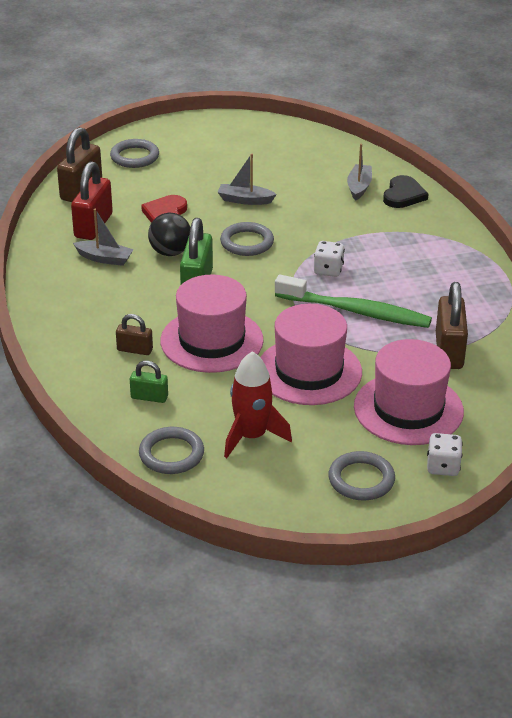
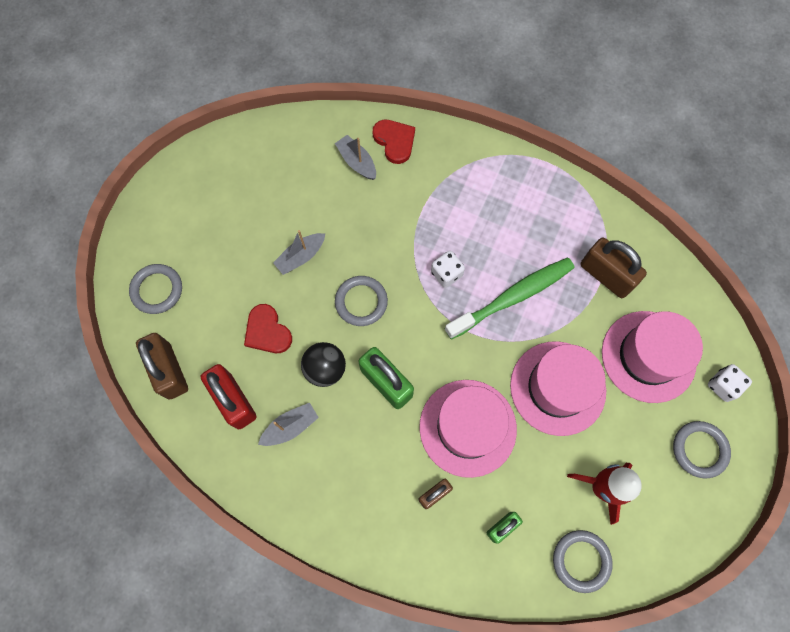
camera: 50 degrees left, 35 degrees up
(403, 195) = (394, 141): black heart -> red heart

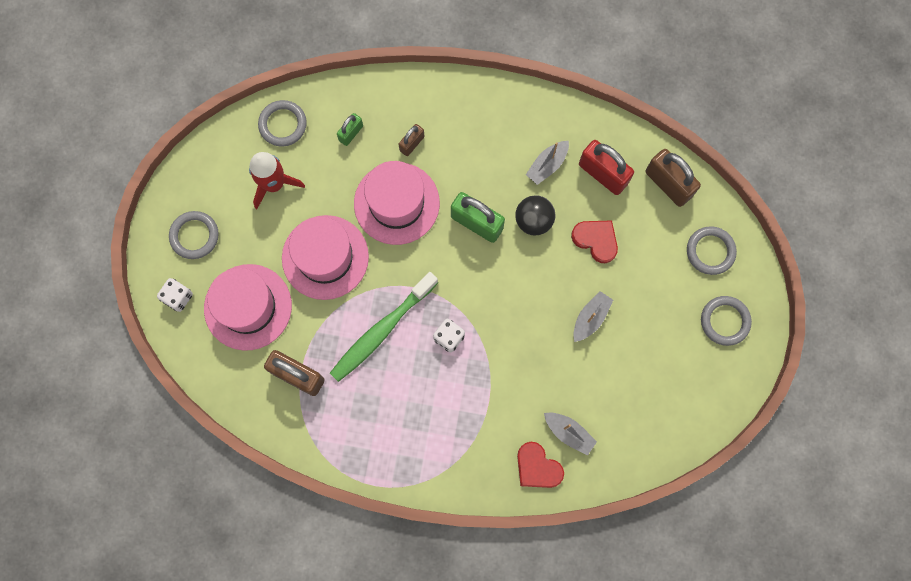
camera: 165 degrees right, 5 degrees up
(361, 302) = (520, 289): grey ring -> grey ring (725, 321)

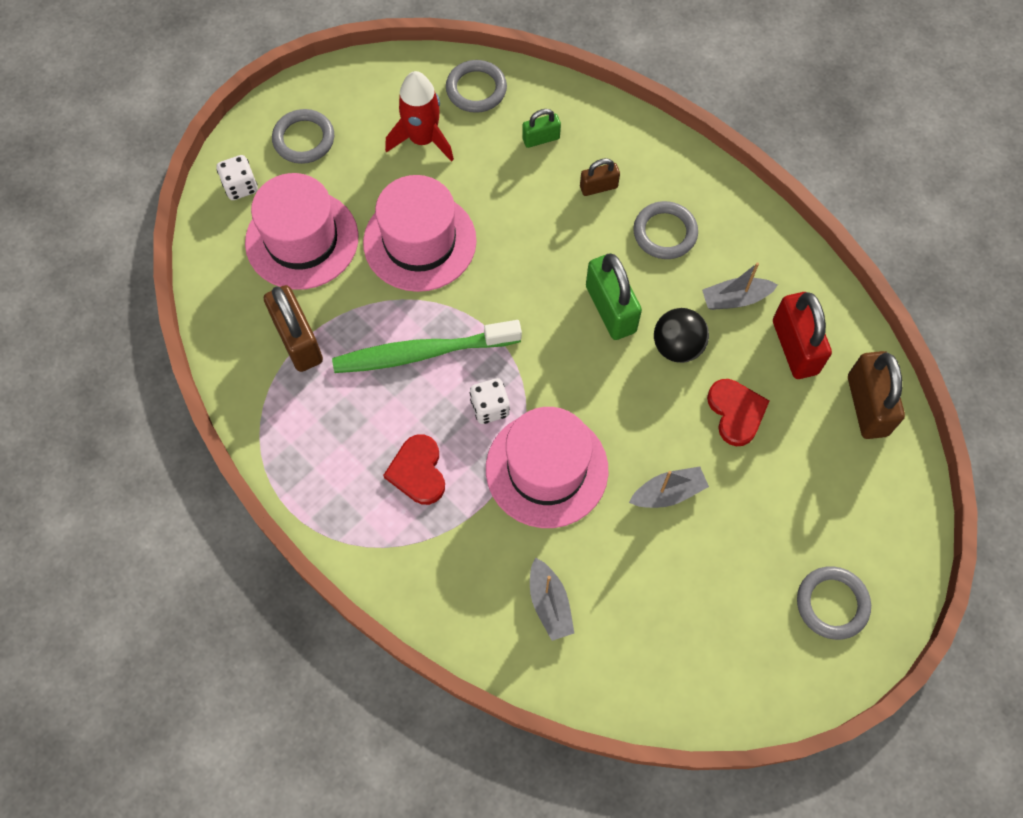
camera: 35 degrees right, 10 degrees down
(396, 203) = (537, 235): pink hat -> pink hat (546, 469)
(537, 467) = (484, 617): red heart -> red heart (418, 471)
(710, 251) = (868, 512): grey ring -> grey ring (665, 233)

